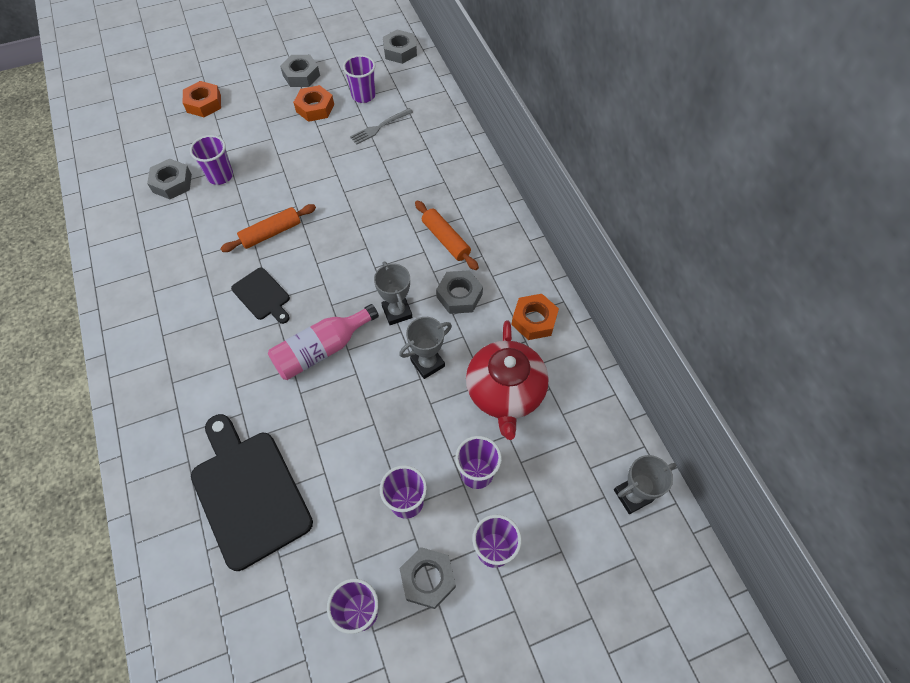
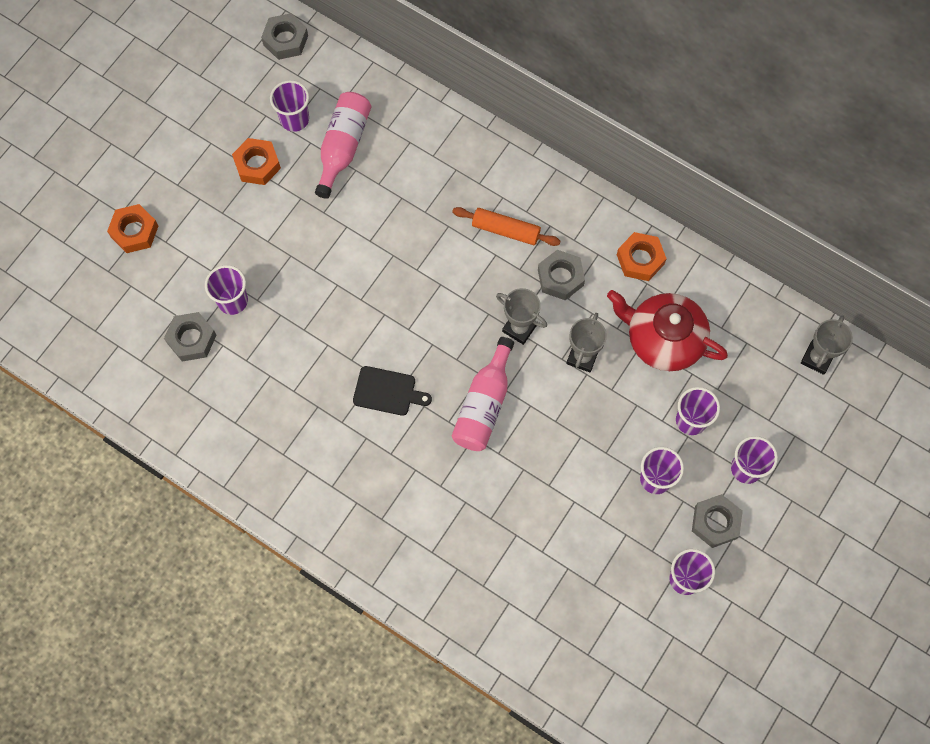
camera: 35 degrees left, 10 degrees up
(249, 492) = (528, 557): black cutting board -> none
(271, 233) = (339, 327): orange rolling pin -> none
(301, 75) = (207, 134): grey nut -> none
(379, 127) = (343, 147): grey fork -> pink bottle
(505, 392) = (663, 339): red teapot -> red teapot turned 150 degrees clockwise

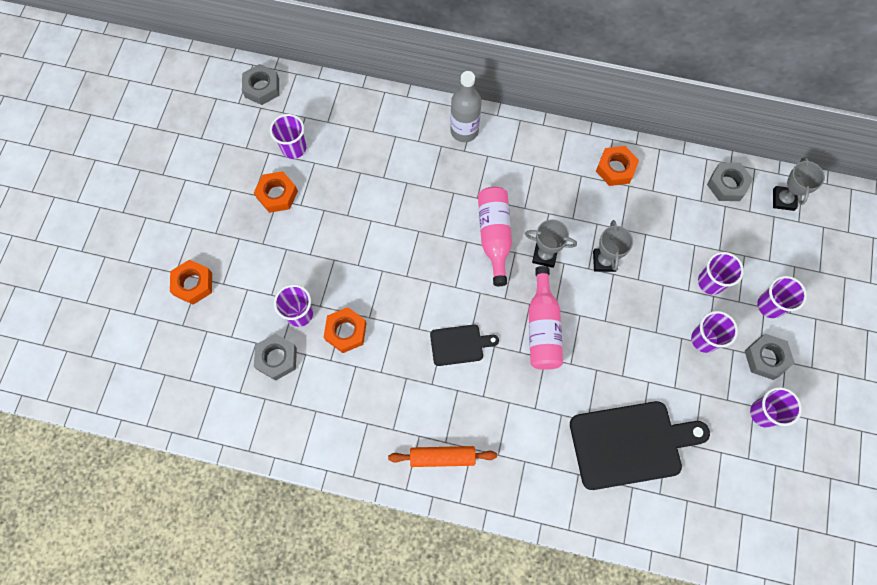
camera: 20 degrees left, 0 degrees up
(273, 336) = (346, 332): none -> orange nut
(343, 147) = (342, 158): pink bottle -> pink bottle (494, 236)
(488, 161) = (464, 131): none -> grey bottle
(506, 230) = (501, 181): orange rolling pin -> orange rolling pin (442, 457)
(526, 558) = (631, 444): none -> black cutting board
(560, 277) = (560, 204): grey nut -> grey nut (727, 184)
(663, 339) = (661, 225): red teapot -> none

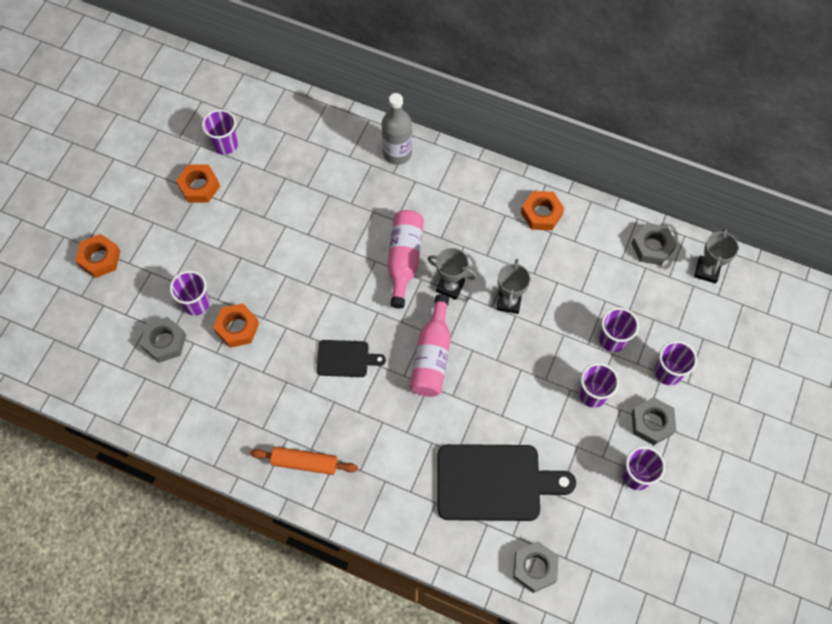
camera: 10 degrees right, 5 degrees down
(262, 88) = (207, 82): grey nut -> grey nut (535, 568)

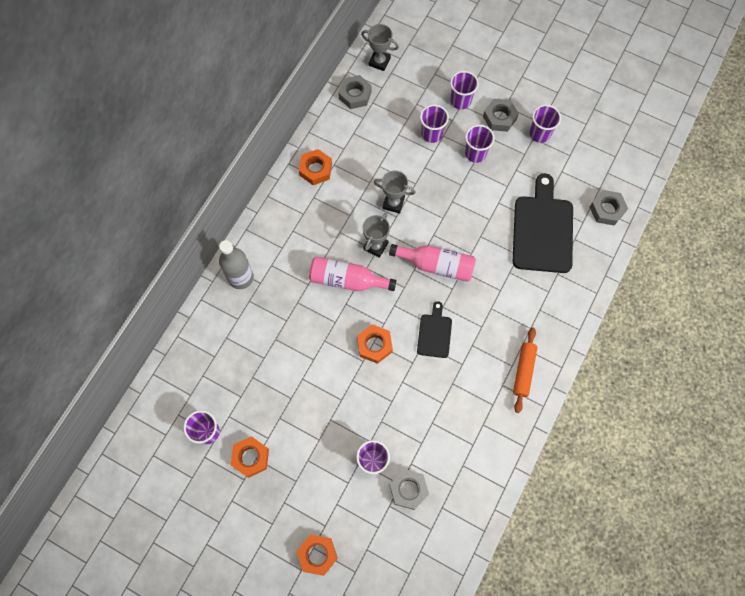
camera: 85 degrees left, 5 degrees up
(237, 328) = (399, 424): orange nut -> orange nut (374, 345)

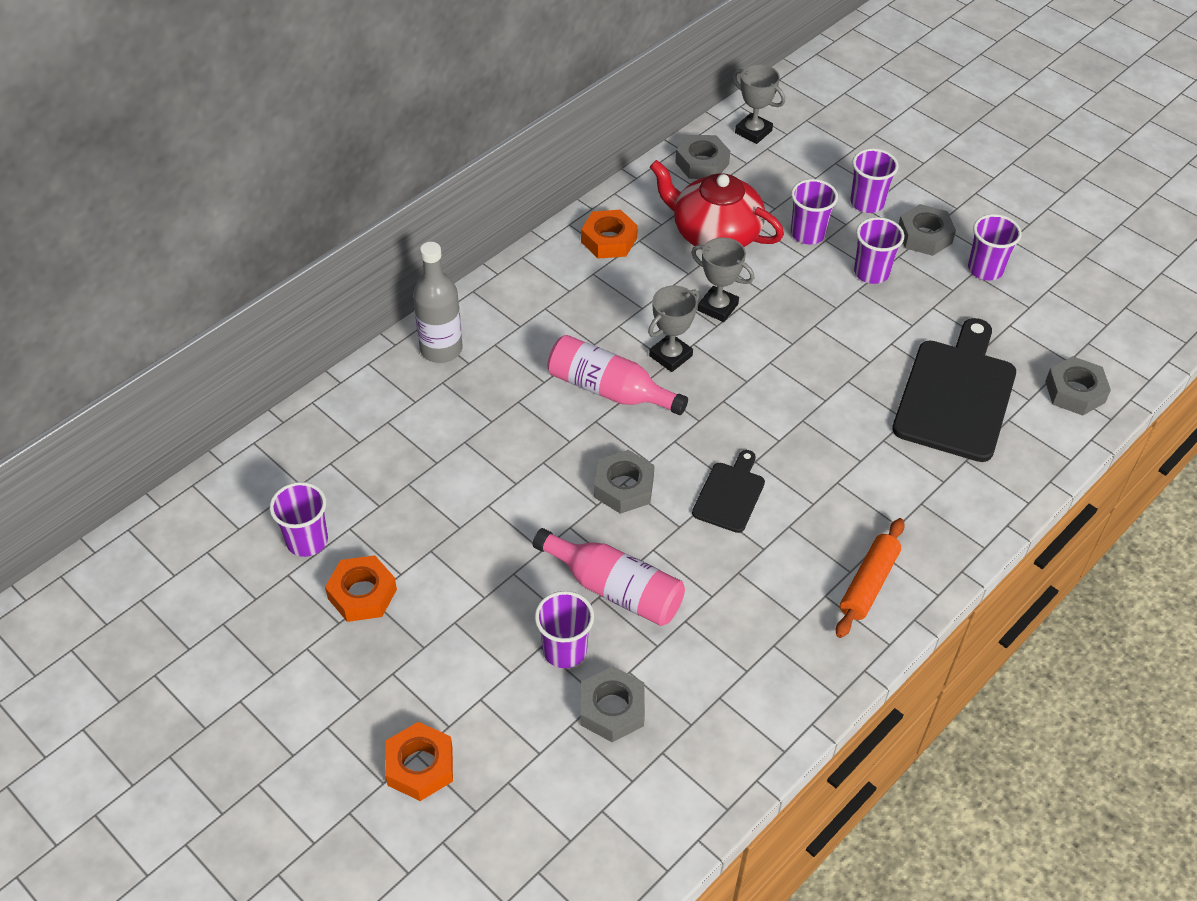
camera: 15 degrees right, 20 degrees down
(374, 345) = (623, 487): orange nut -> grey nut
(377, 148) = (715, 233): none -> red teapot
(436, 265) = (762, 403): pink bottle -> pink bottle (615, 589)

